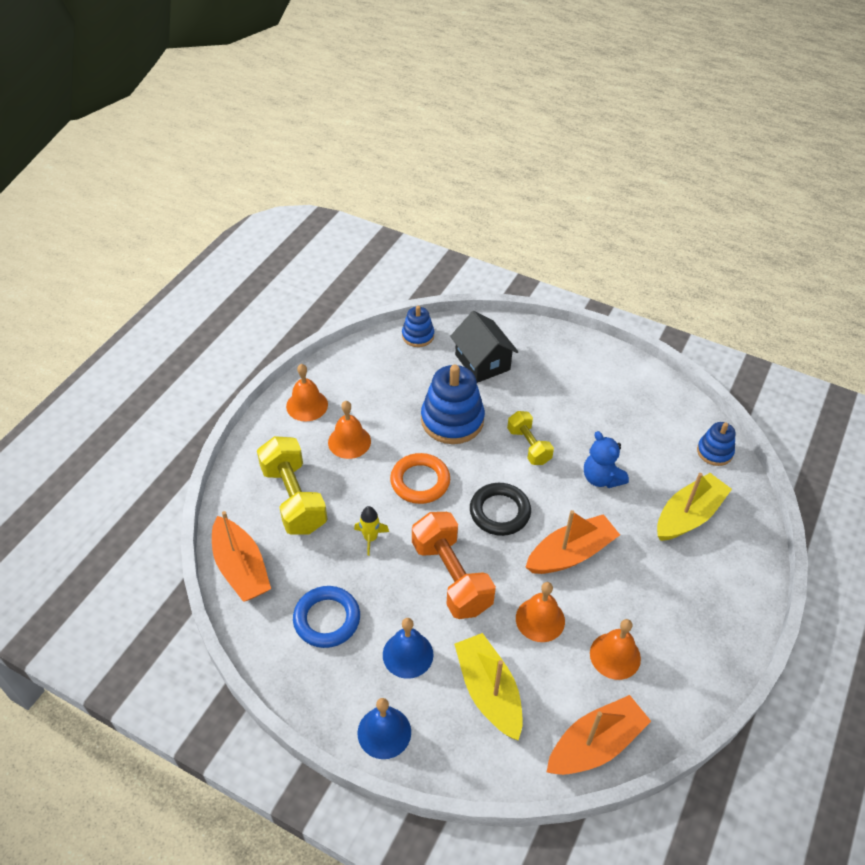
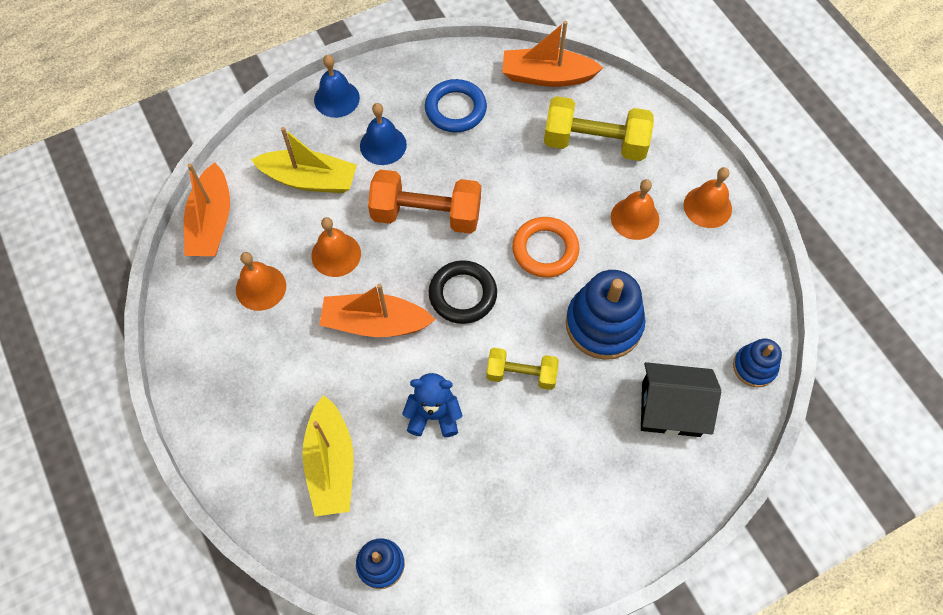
camera: 125 degrees right, 15 degrees up
(370, 538) = (510, 177): yellow rocket -> none
(570, 554) = (375, 323): orange boat -> orange boat turned 90 degrees clockwise

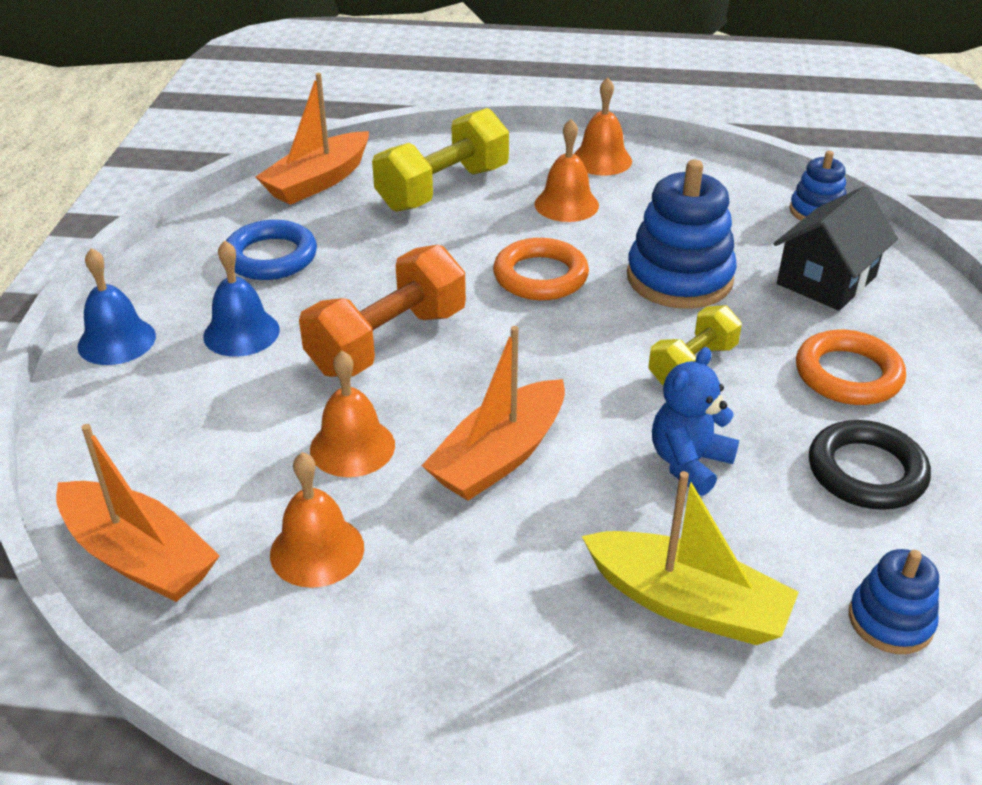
camera: 55 degrees left, 25 degrees down
(309, 179) = (204, 420): yellow boat -> none
(462, 294) = (535, 362): black ring -> black ring (866, 472)
(575, 463) = (848, 374): none -> orange ring

